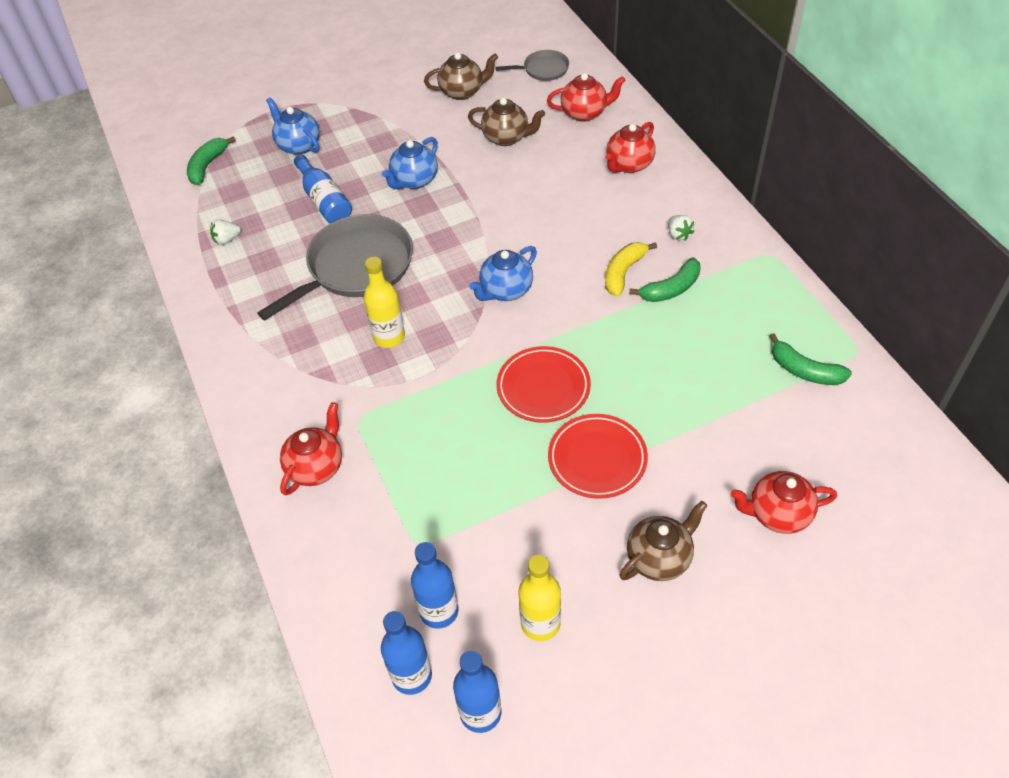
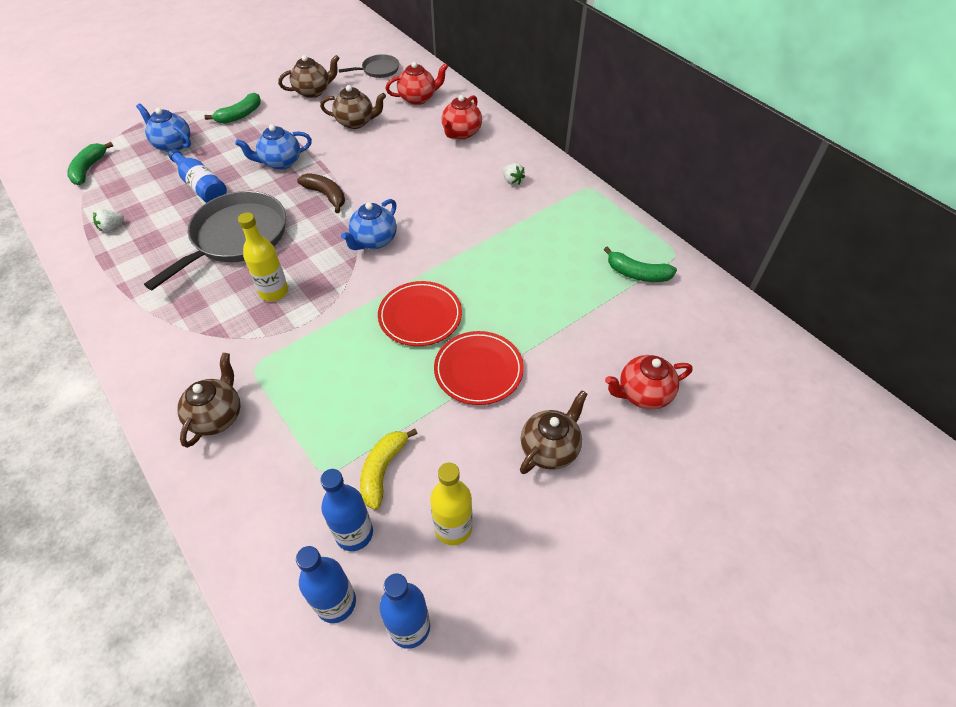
camera: 15 degrees left, 0 degrees up
(316, 467) = (217, 416): red teapot -> brown teapot
(414, 180) = (280, 162): blue teapot -> blue teapot turned 45 degrees clockwise
(460, 228) = (326, 195): none -> brown banana
(623, 272) = (472, 215): yellow banana -> yellow banana (382, 470)
(671, 289) = (514, 223): green banana -> green banana (240, 115)

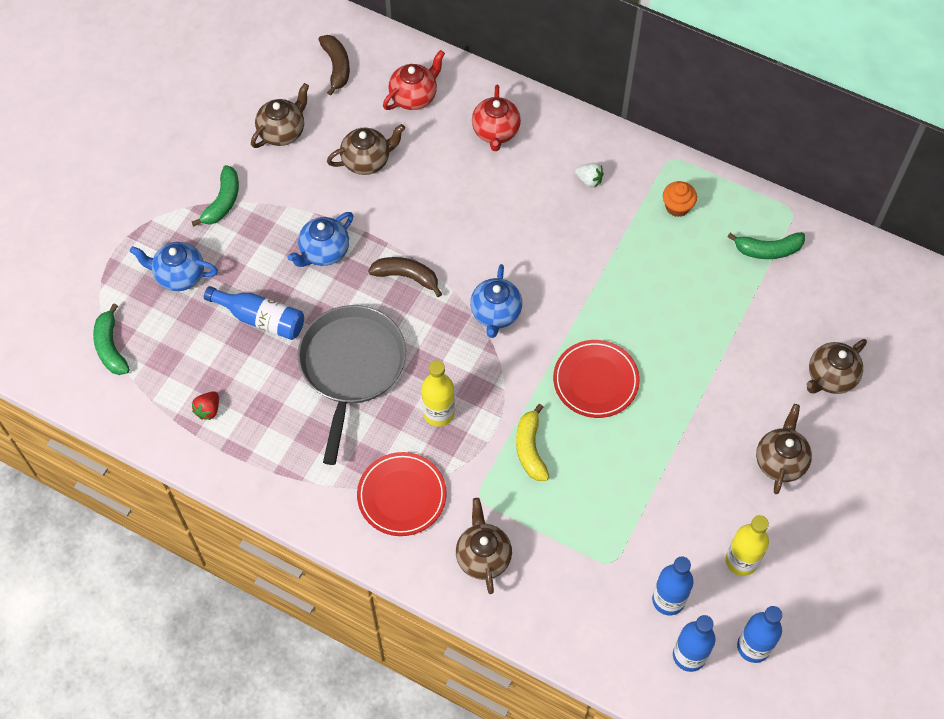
camera: 25 degrees left, 10 degrees up
(112, 228) = (208, 410): white strawberry -> red strawberry
(378, 70) = (336, 67): grey pan -> brown banana
(382, 470) = (657, 540): yellow banana -> yellow banana (530, 449)
(478, 370) = (681, 414): red plate -> red plate (402, 496)
(574, 219) = (677, 207): none -> orange cupcake
(643, 394) = (830, 377): red teapot -> brown teapot

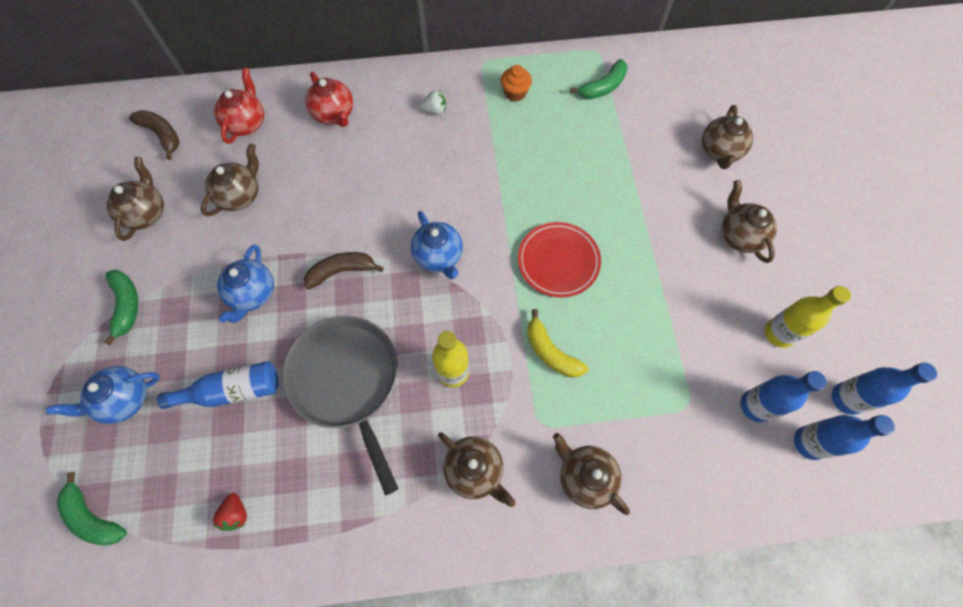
camera: 35 degrees left, 5 degrees up
(402, 496) = (475, 470): red plate -> brown teapot

